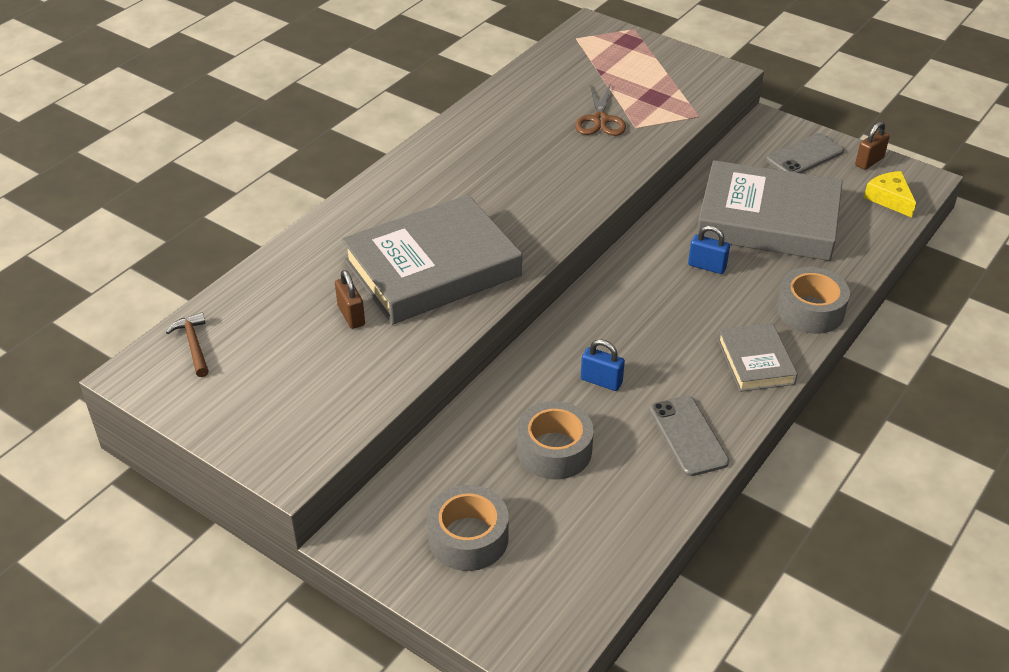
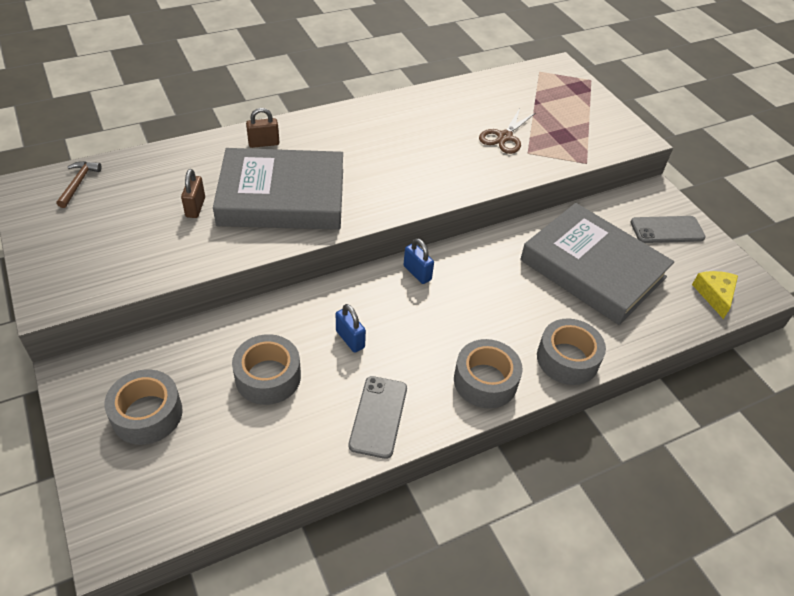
camera: 25 degrees right, 5 degrees up
(707, 266) = (510, 285): blue padlock -> blue padlock (417, 273)
(755, 361) = (485, 381): grey book -> grey tape
(869, 162) = (721, 257): brown padlock -> brown padlock (264, 143)

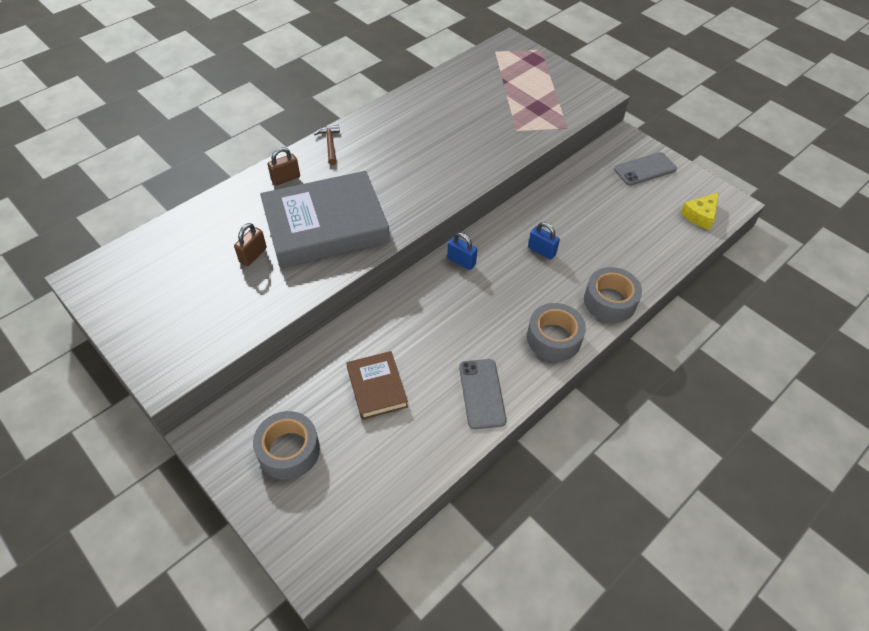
camera: 15 degrees left, 5 degrees up
(78, 183) = (133, 261): brown hammer -> brown hammer (330, 144)
(195, 207) = (253, 255): brown padlock -> brown padlock turned 45 degrees clockwise
(268, 377) = (377, 387): grey tape -> brown book
(350, 339) = (430, 335): blue padlock -> blue padlock (541, 251)
(504, 137) = (491, 120): brown scissors -> none
(592, 269) = (600, 219): grey book -> none
(714, 295) = (700, 215): yellow cheese -> yellow cheese turned 120 degrees counterclockwise

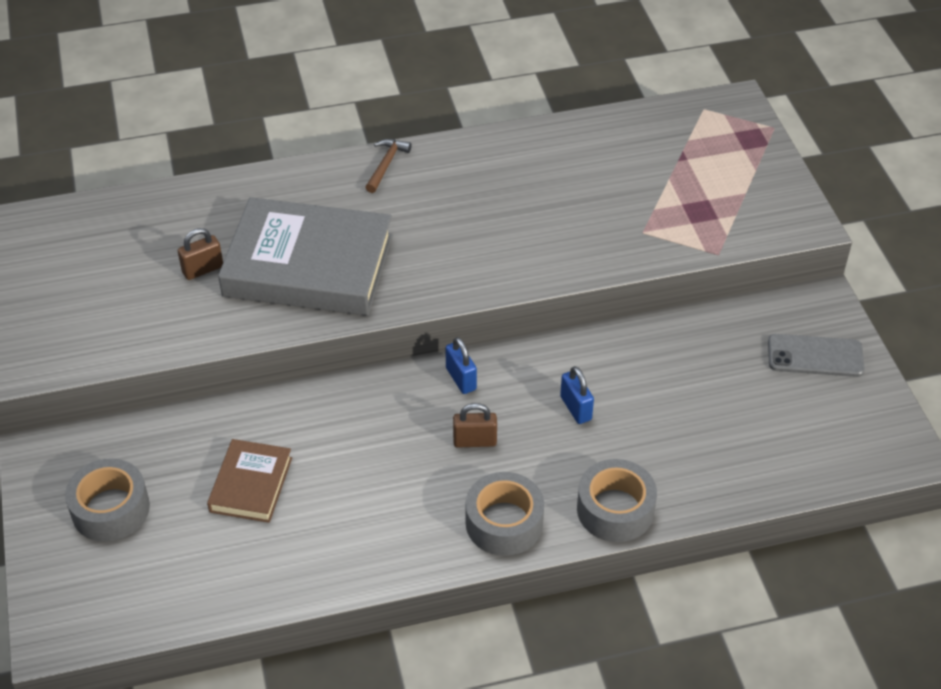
camera: 30 degrees right, 5 degrees down
(286, 179) = (303, 190): brown padlock -> brown padlock (475, 441)
(482, 393) = (365, 547): grey phone -> none
(700, 215) = (844, 452): yellow cheese -> none

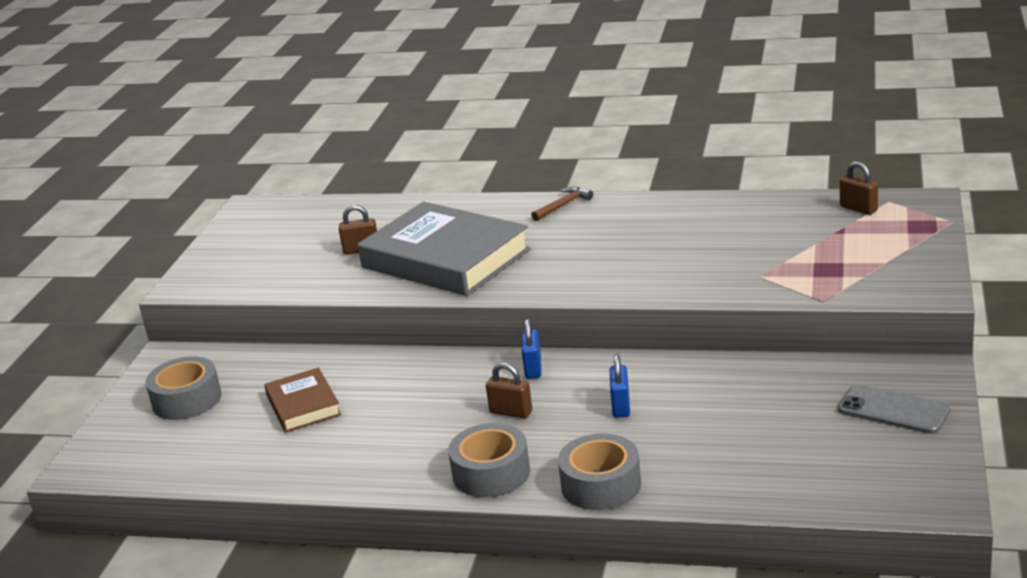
camera: 30 degrees right, 20 degrees down
(251, 484) = (303, 405): brown book -> brown book turned 60 degrees counterclockwise
(682, 123) = (858, 209): none -> brown padlock

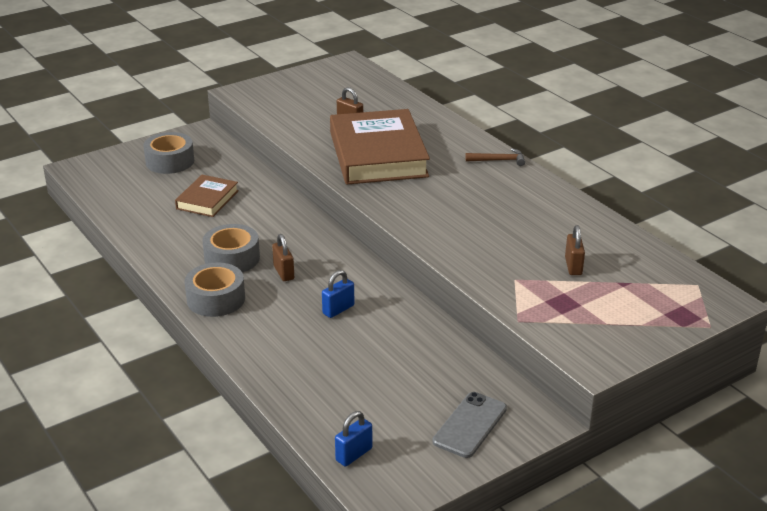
camera: 40 degrees right, 5 degrees up
(445, 259) = (378, 154): grey book -> brown book
(533, 368) = (338, 255): blue padlock -> blue padlock (354, 454)
(601, 485) = (248, 345): grey tape -> grey tape (232, 258)
(858, 209) = (667, 276): brown padlock -> brown padlock (573, 266)
(893, 410) = (470, 425): grey phone -> grey phone turned 45 degrees clockwise

